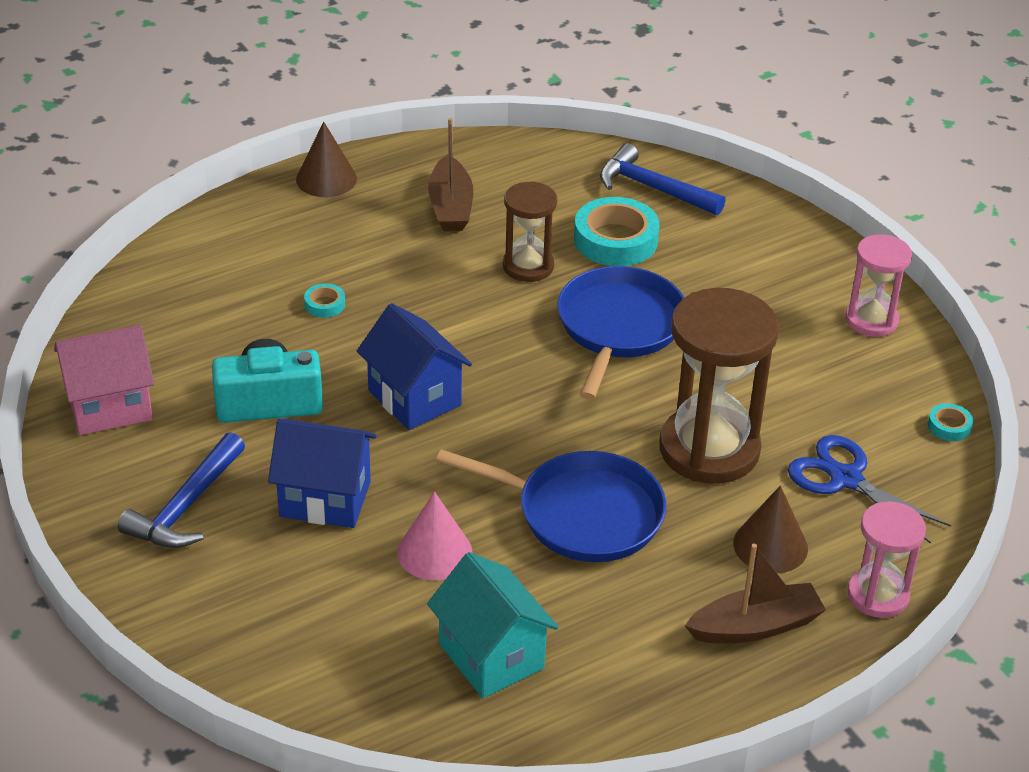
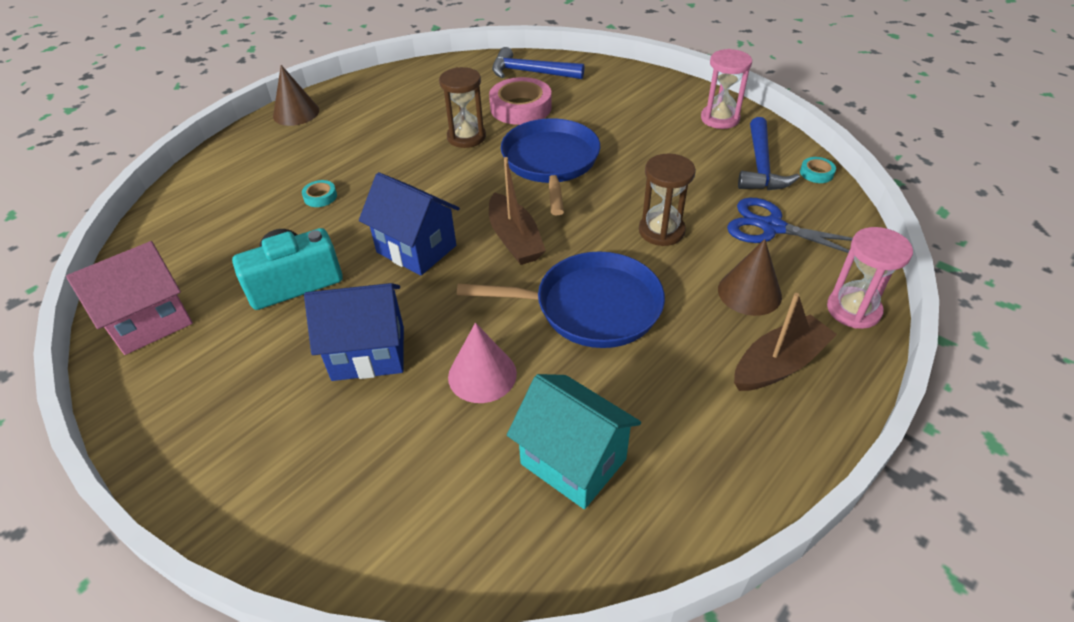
camera: 15 degrees left, 5 degrees up
(186, 506) = (240, 395): blue hammer -> blue hammer (761, 166)
(450, 206) = (394, 111): brown boat -> brown boat (514, 239)
(615, 240) = (521, 108): turquoise tape -> pink tape
(709, 449) = (661, 231): brown hourglass -> brown hourglass, size x0.57

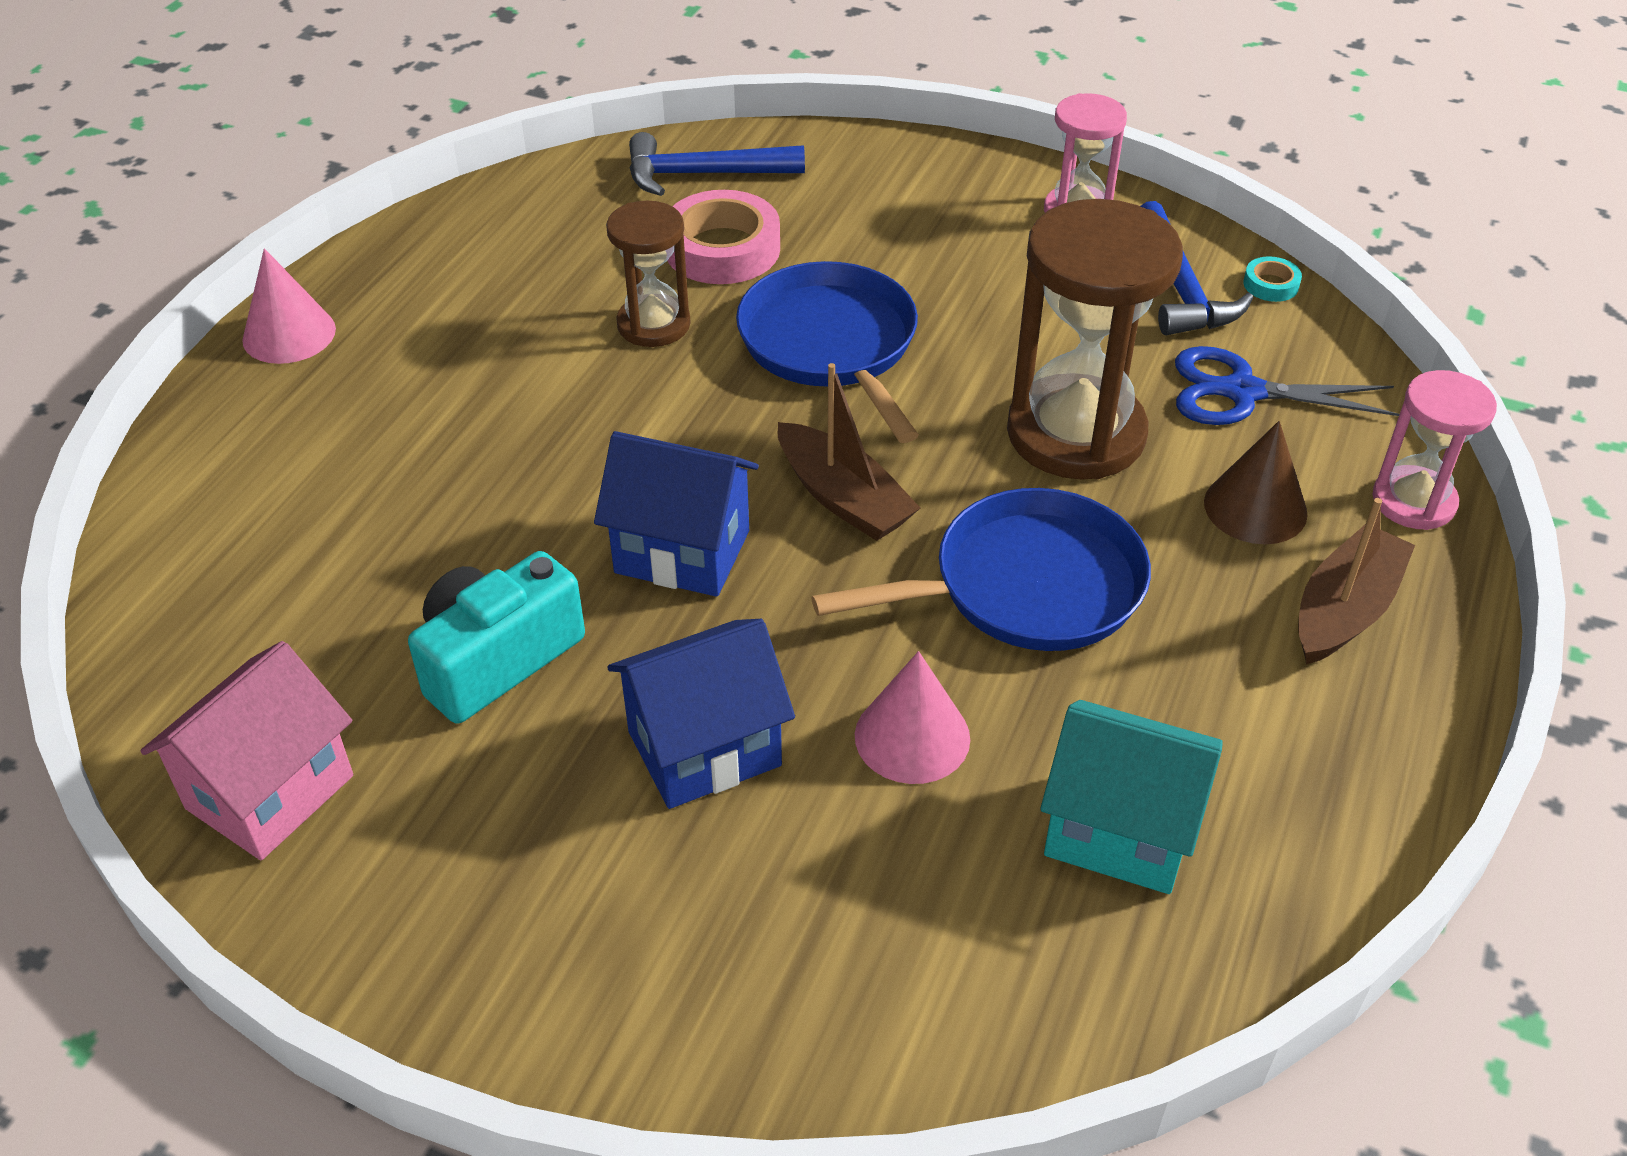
camera: 20 degrees left, 0 degrees up
(296, 113) = (289, 334): brown cone -> pink cone
(320, 197) = (445, 492): turquoise tape -> none
(661, 231) = (1076, 433): brown hourglass -> brown hourglass, size x1.76

